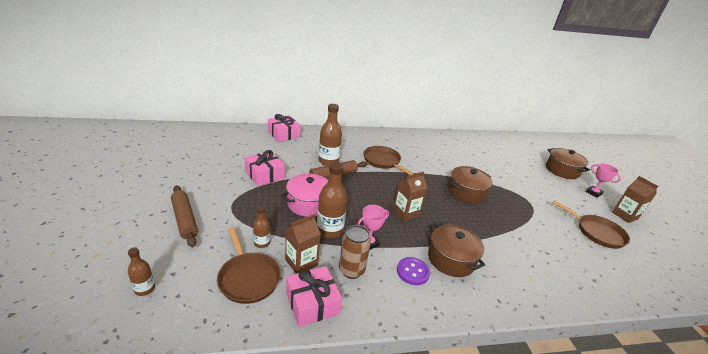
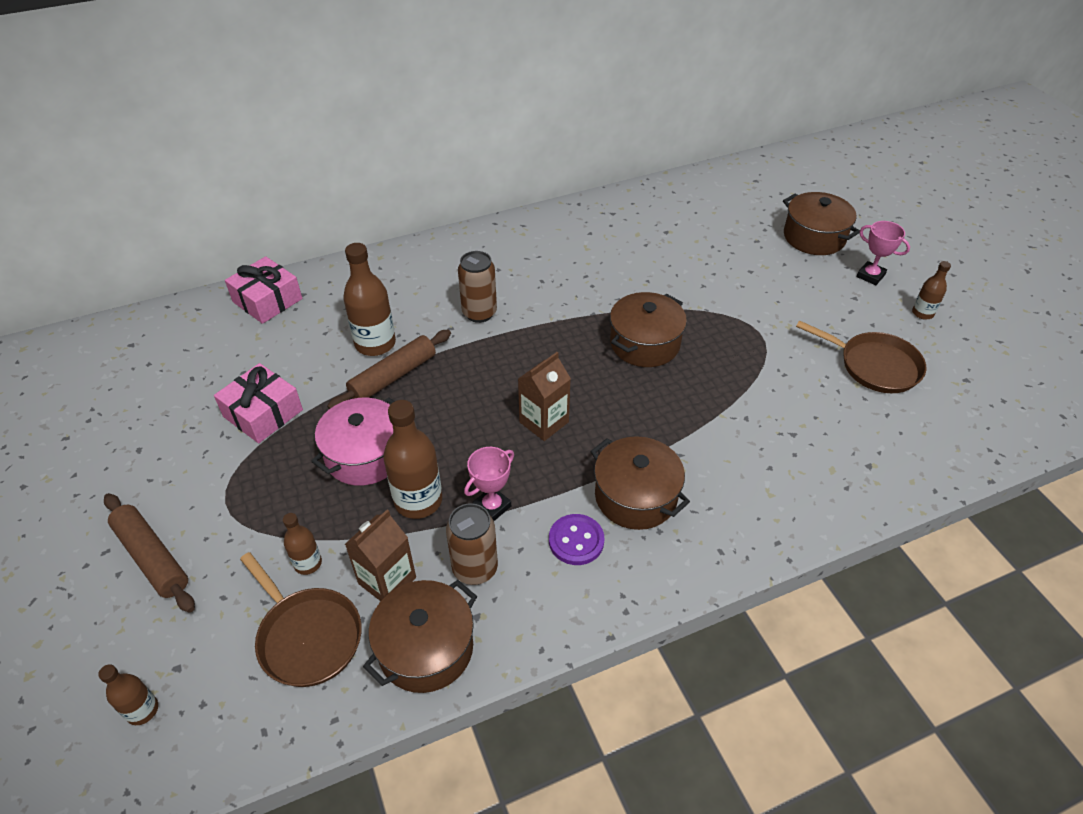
camera: 10 degrees left, 15 degrees up
(312, 303) = (426, 648): pink gift -> brown pot
(383, 161) = (479, 313): brown pan -> brown can
(624, 215) = (922, 313): brown carton -> brown bottle

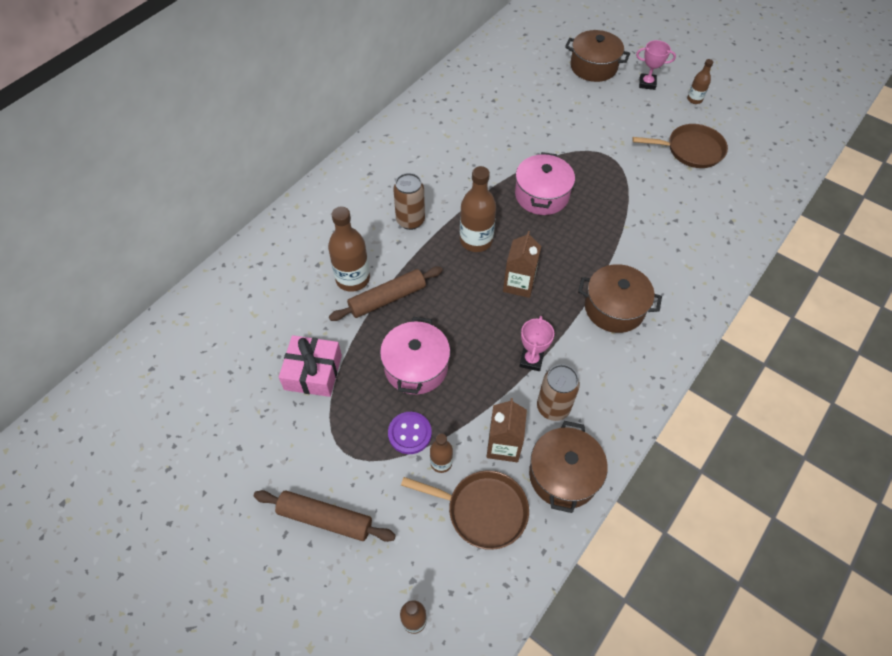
camera: 30 degrees left, 10 degrees up
(267, 300) = (235, 281): pink gift -> none
(393, 376) = (387, 298): brown rolling pin -> brown rolling pin turned 45 degrees clockwise
(418, 501) = (479, 381): brown bottle -> brown bottle (476, 240)
(576, 541) = (600, 356): purple button -> purple button (409, 433)
(644, 343) = (541, 195): brown pot -> pink pot

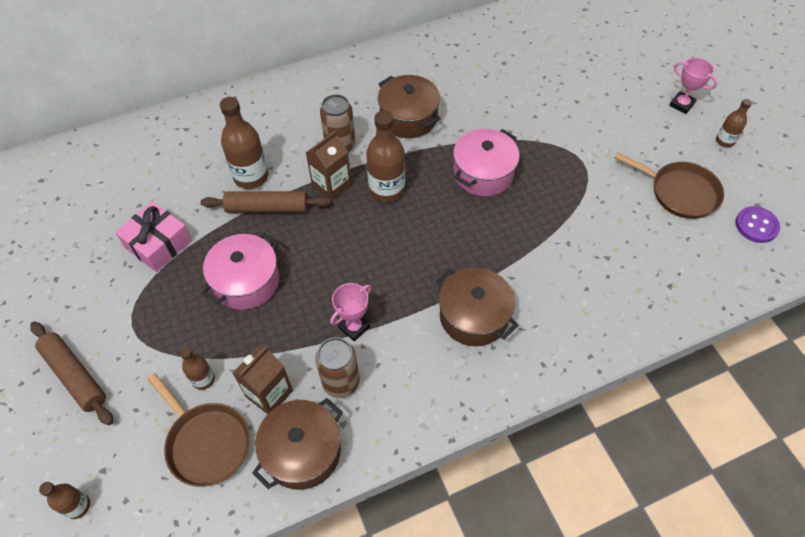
camera: 30 degrees right, 0 degrees up
(409, 433) = (196, 339): purple button -> purple button (756, 225)
(519, 284) = (397, 249): brown carton -> brown carton (331, 185)
(593, 67) = (634, 66): brown pot -> brown pot (408, 118)

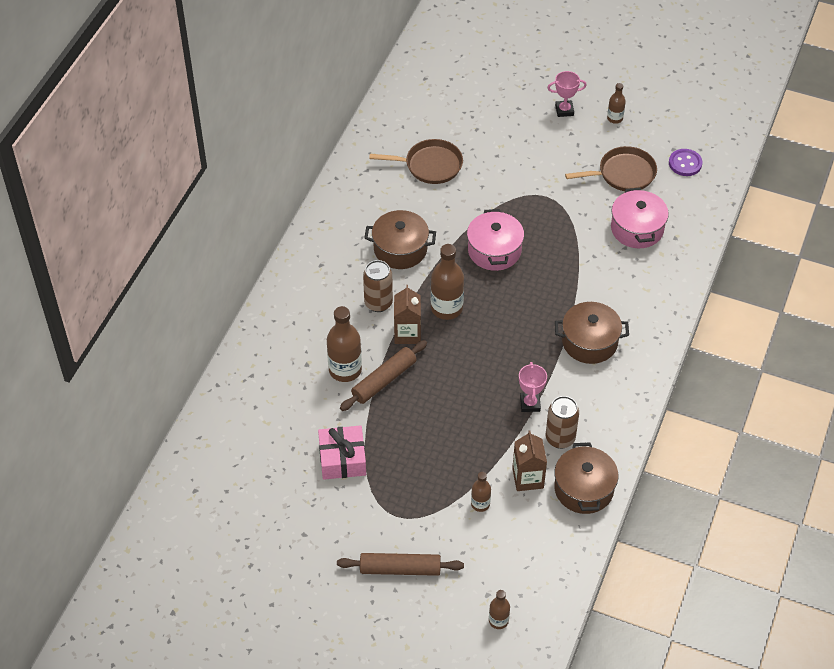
camera: 45 degrees left, 5 degrees down
(206, 443) = (526, 531): brown pan -> brown pan (430, 165)
(246, 281) = (431, 433): pink pot -> pink pot (637, 229)

